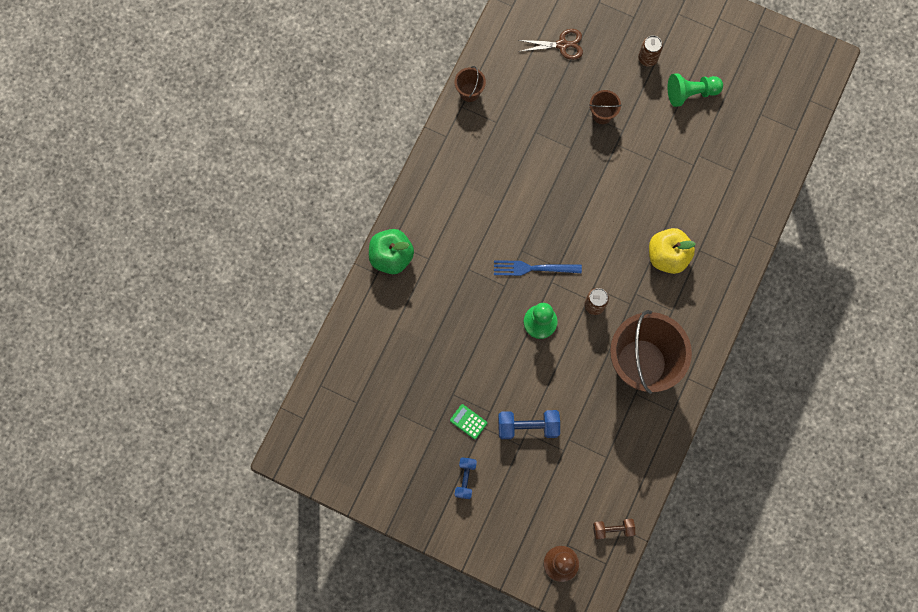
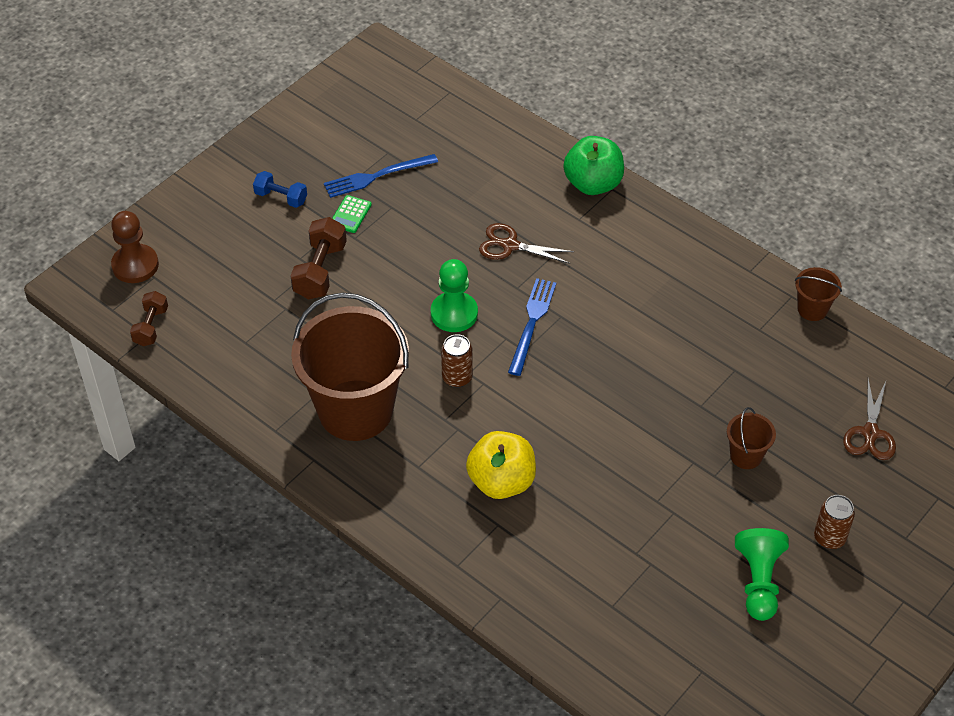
camera: 105 degrees right, 25 degrees down
(424, 414) = (377, 176): none -> blue fork
(467, 300) = (510, 245): none -> brown scissors
(468, 422) = (350, 214): green calculator -> green calculator turned 150 degrees clockwise
(528, 426) = (320, 271): blue dumbbell -> brown dumbbell

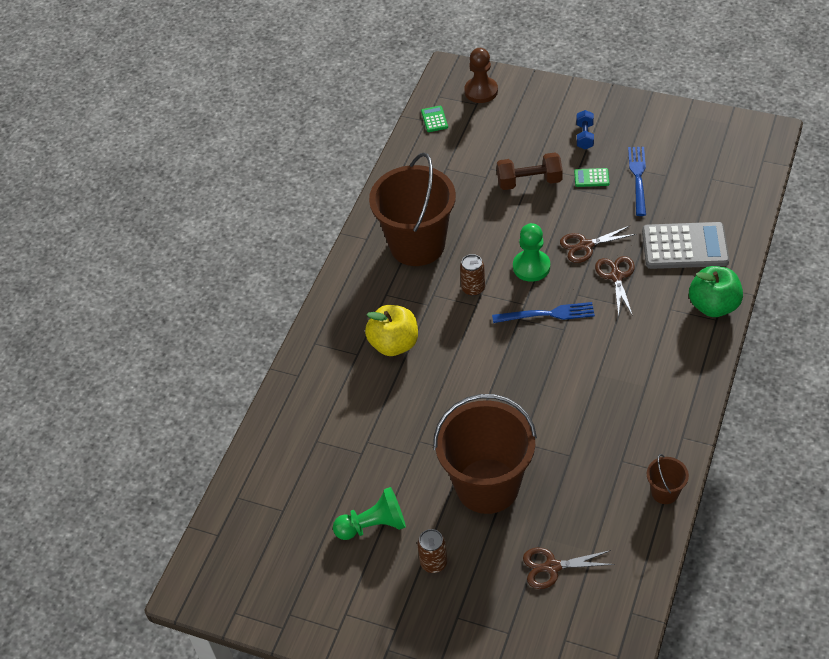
camera: 75 degrees right, 0 degrees up
(151, 326) = (434, 119): brown dumbbell -> green calculator
(377, 176) = (638, 178): blue fork -> blue fork turned 45 degrees clockwise
(450, 255) = (585, 246): none -> brown scissors
(499, 175) = (684, 246): none -> grey calculator
(746, 456) = (487, 486): brown bucket -> brown bucket, size x2.38

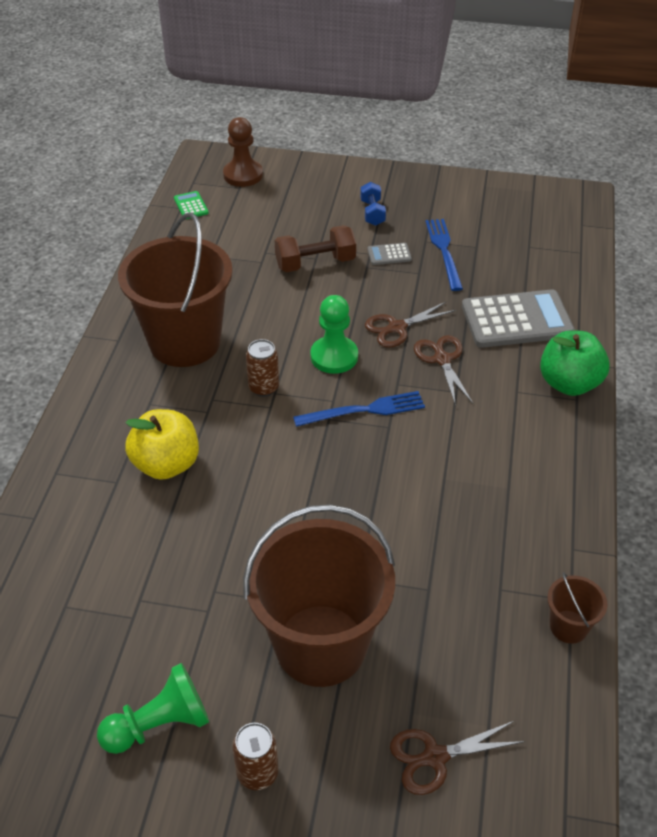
camera: 15 degrees left, 5 degrees down
(591, 178) = (389, 254): green calculator -> grey calculator

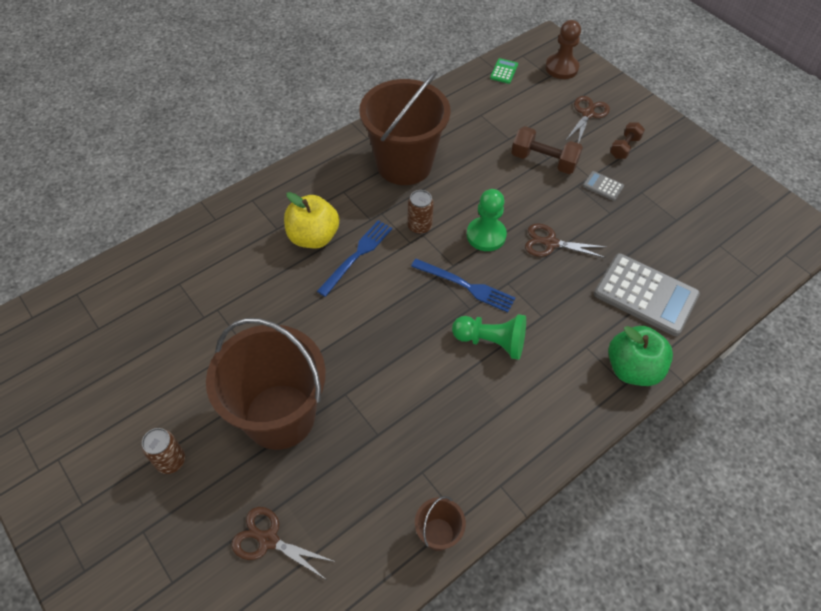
camera: 40 degrees right, 10 degrees up
(159, 724) = (154, 390): green pawn -> green pawn (491, 342)
(372, 213) = (624, 147): blue dumbbell -> brown dumbbell
(442, 359) = (557, 287): brown scissors -> brown scissors (587, 114)
(444, 251) = (647, 208): blue fork -> blue fork (357, 256)

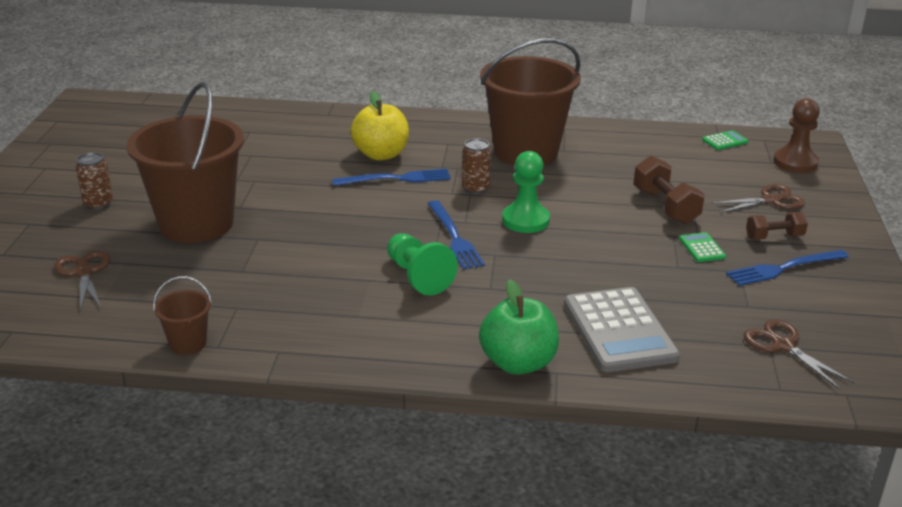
camera: 45 degrees right, 25 degrees down
(550, 243) = (579, 253): brown scissors -> brown scissors (783, 346)
(603, 186) = (701, 248): grey calculator -> green calculator
(657, 172) = (784, 268): none -> blue fork

